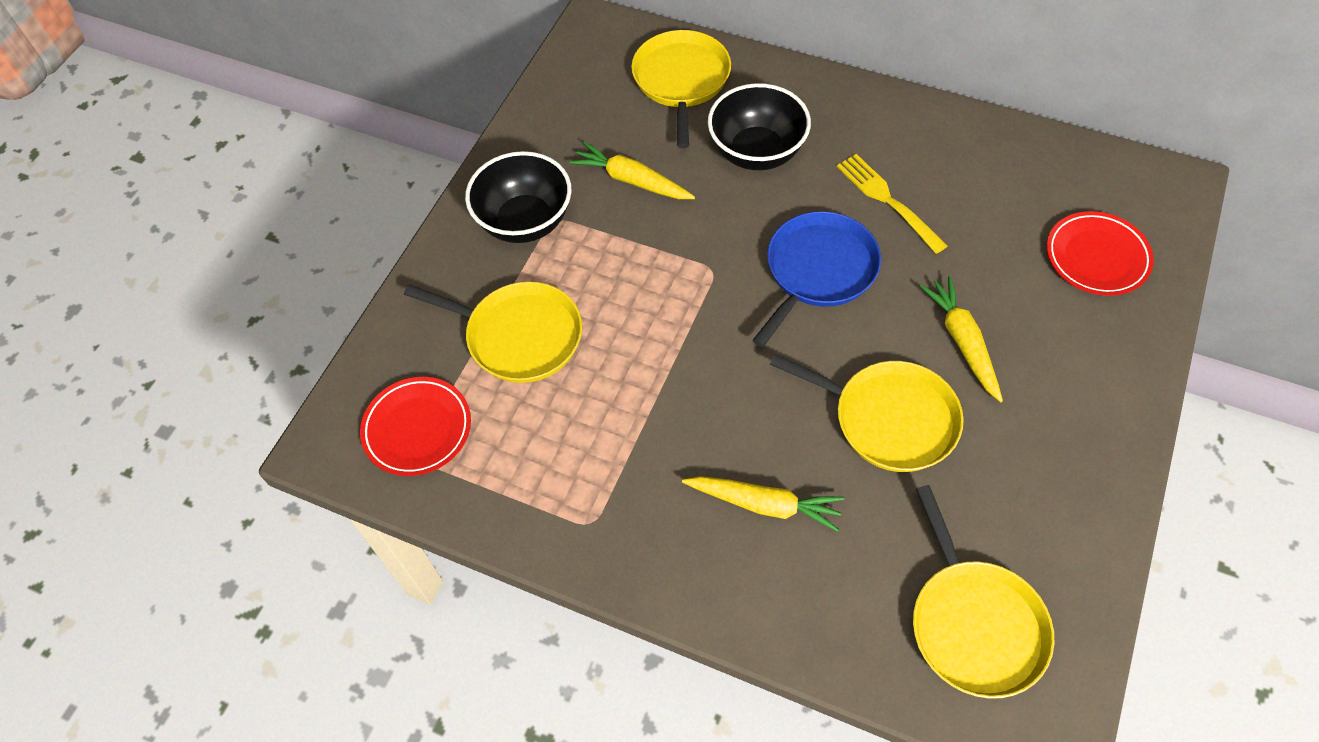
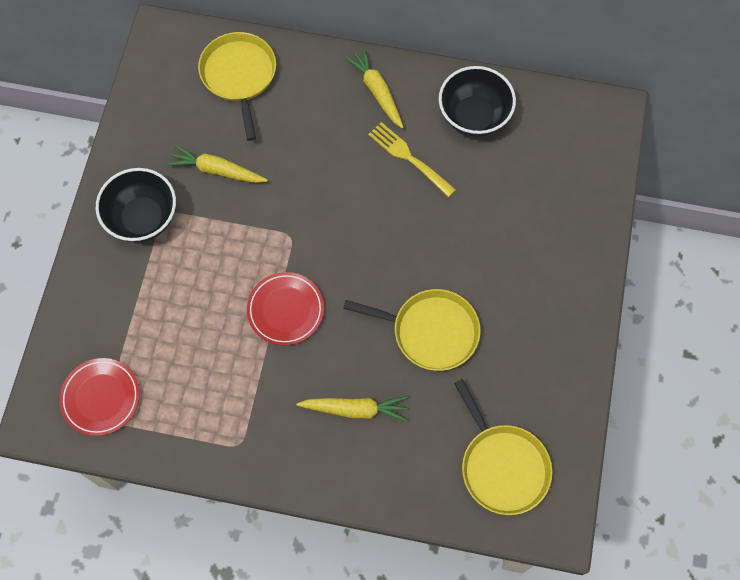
camera: 15 degrees left, 10 degrees up
(518, 336) = (158, 313): yellow pan -> none
(757, 152) = (307, 131): black bowl -> black bowl (474, 116)
(818, 271) = (367, 225): blue pan -> none
(962, 342) = (474, 264): yellow carrot -> yellow carrot (377, 91)
(1096, 257) = (560, 181): red plate -> red plate (285, 310)

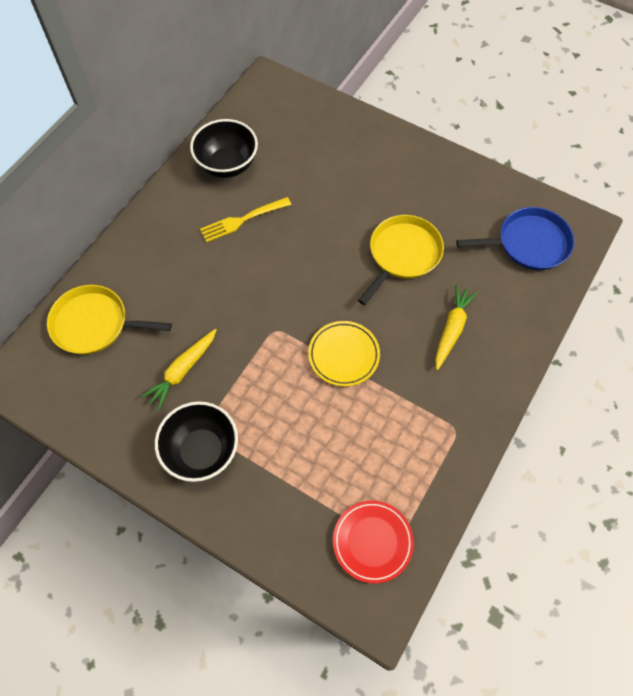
camera: 70 degrees left, 5 degrees down
(285, 310) = (343, 355): red plate -> yellow plate
(377, 91) = (169, 223): yellow carrot -> none
(502, 466) = (529, 243): yellow pan -> blue pan

